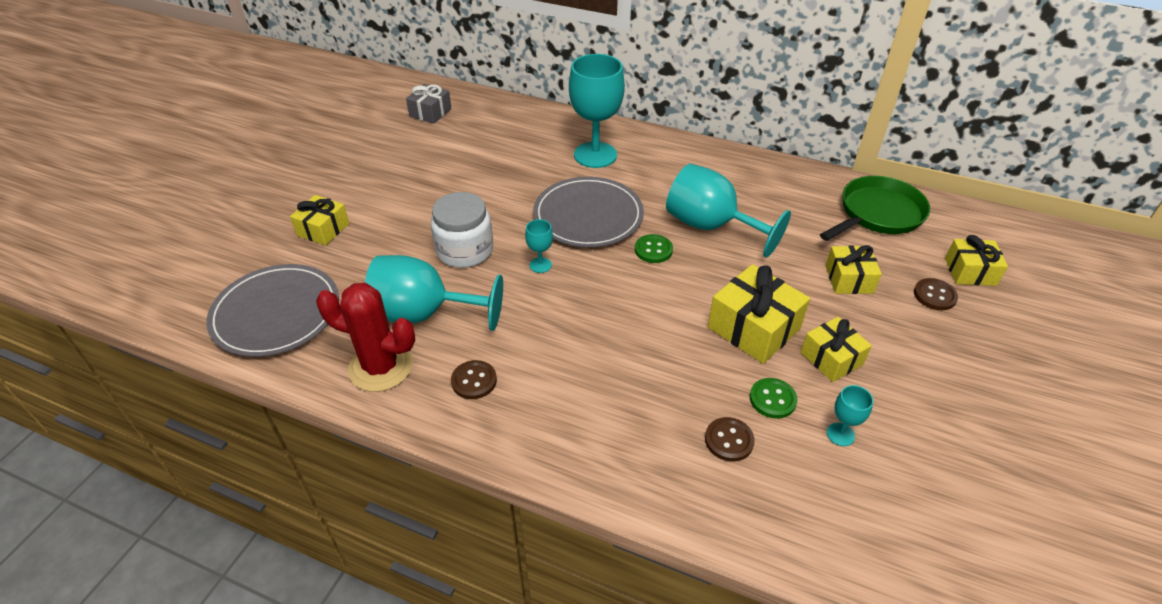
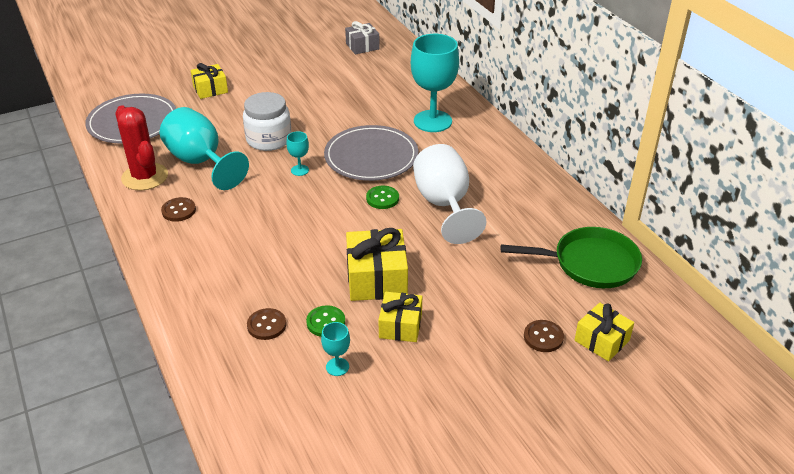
camera: 40 degrees right, 5 degrees down
(711, 226) = (444, 205): turquoise goblet -> white goblet
(849, 279) = (492, 290): yellow gift -> none

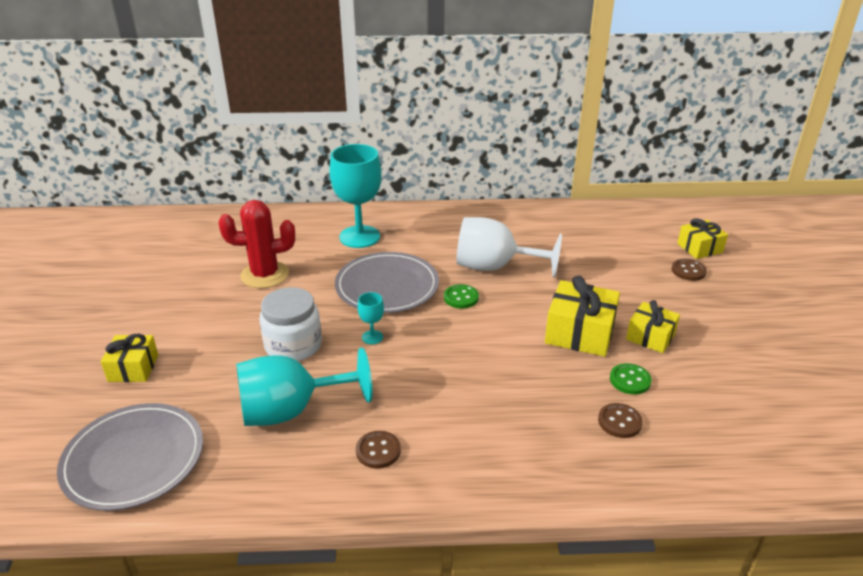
camera: 65 degrees left, 5 degrees down
(145, 177) = (280, 470): red cactus -> red cactus (265, 275)
(337, 367) = (694, 388): turquoise goblet -> none
(362, 46) = (177, 238): grey gift -> none
(589, 263) = (611, 225): green pan -> none

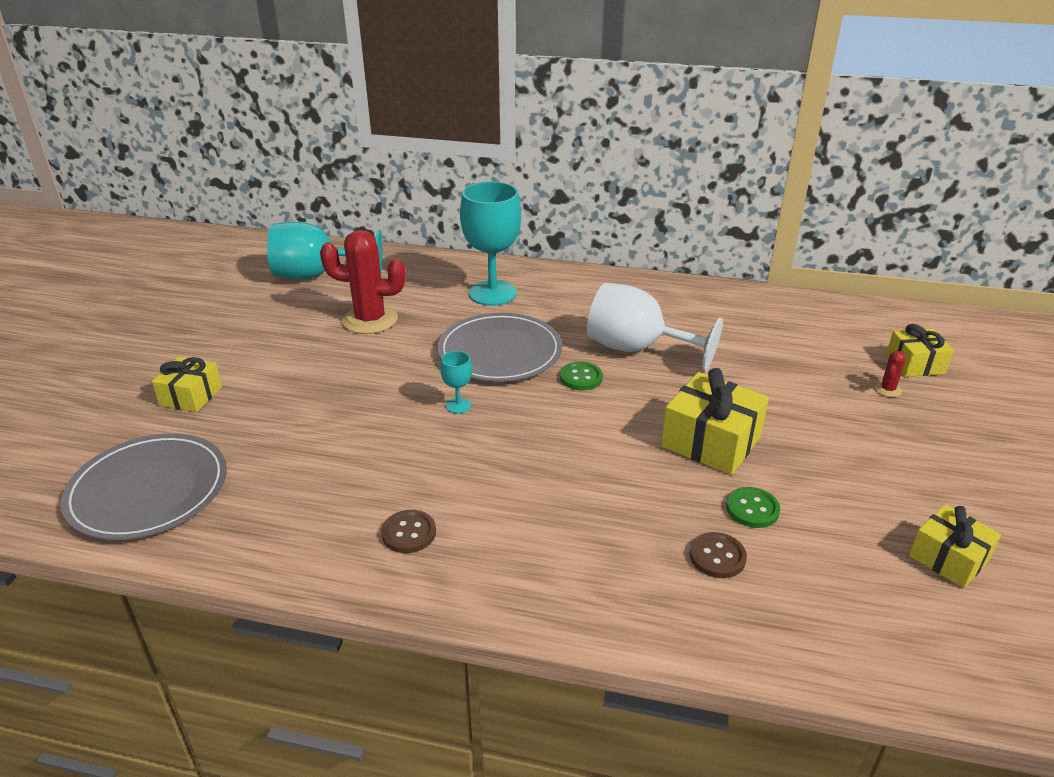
camera: 15 degrees right, 0 degrees up
(291, 410) = (333, 470): turquoise goblet -> turquoise goblet (316, 275)
(293, 345) = (367, 400): white jar -> none
(650, 336) = (802, 461): yellow gift -> yellow gift (948, 558)
(688, 271) = (887, 389): brown button -> red cactus

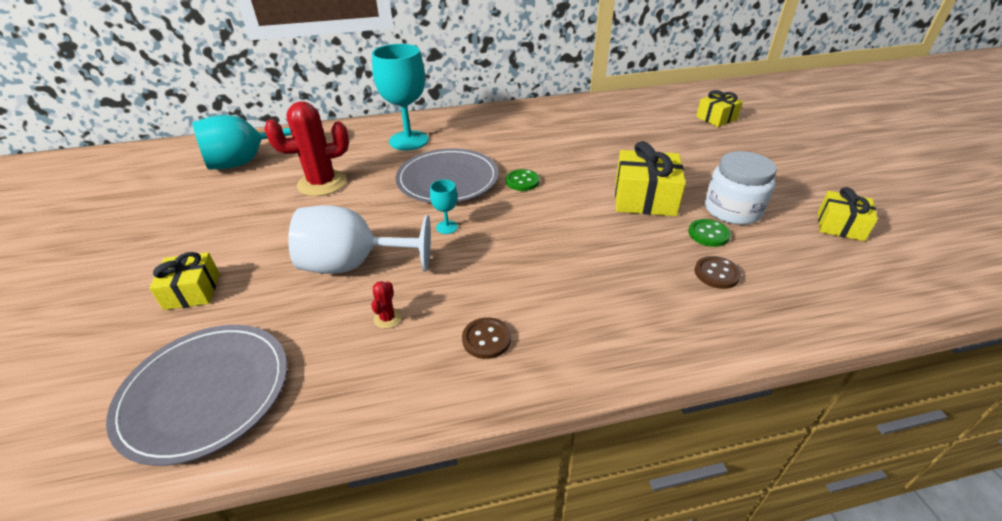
camera: 25 degrees left, 5 degrees up
(637, 349) = (544, 152): white goblet -> white goblet (354, 265)
(813, 490) = (732, 210): none -> white jar
(887, 389) = (715, 137): red cactus -> red cactus (387, 318)

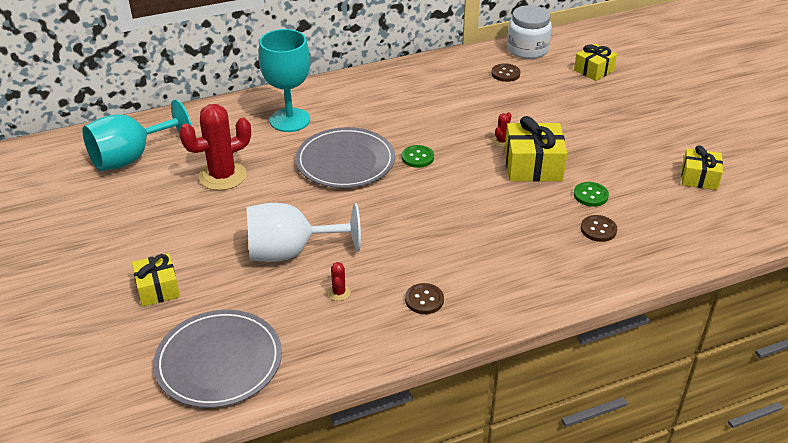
camera: 10 degrees left, 0 degrees up
(447, 227) = (361, 210): turquoise goblet -> none
(613, 173) = (501, 141): none -> red cactus
(627, 116) = (505, 74): none -> brown button
(732, 210) = (610, 171): white jar -> white jar (527, 49)

